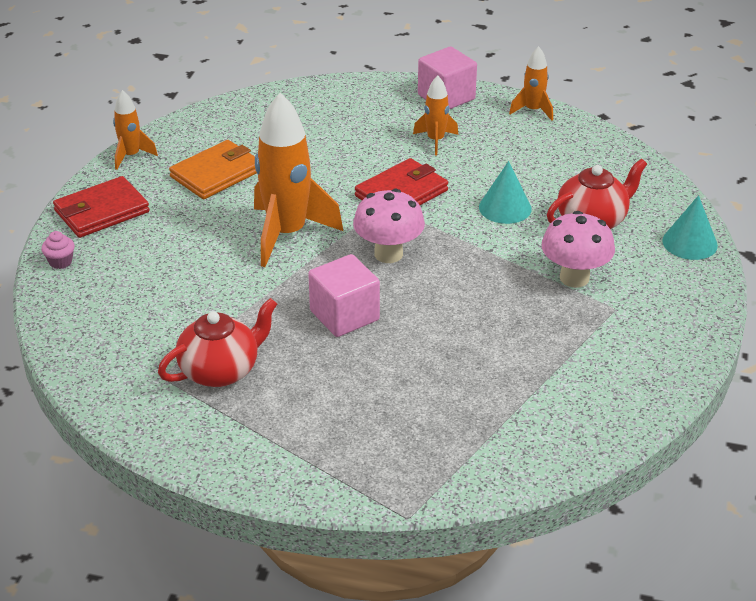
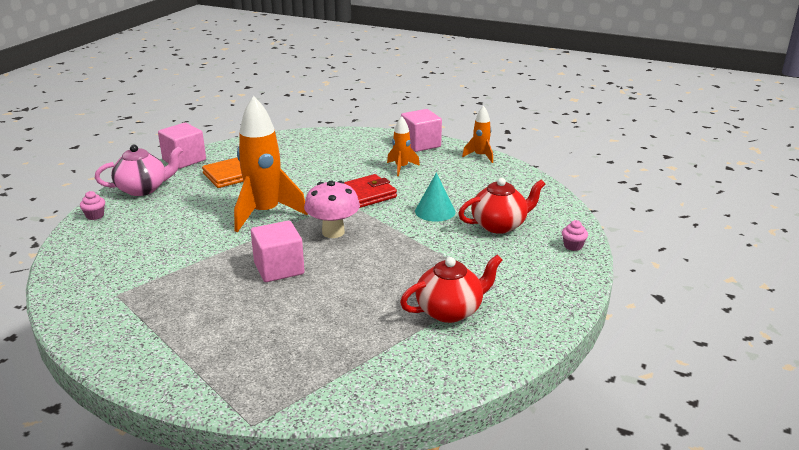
camera: 10 degrees right, 10 degrees down
(101, 211) = (143, 189): red wallet -> pink teapot
(131, 156) = (184, 160): orange rocket -> pink cube
(221, 370) = (164, 296): red teapot -> red teapot (450, 311)
(574, 278) = (471, 261): pink mushroom -> none
(689, 243) = (573, 246): turquoise cone -> pink cupcake

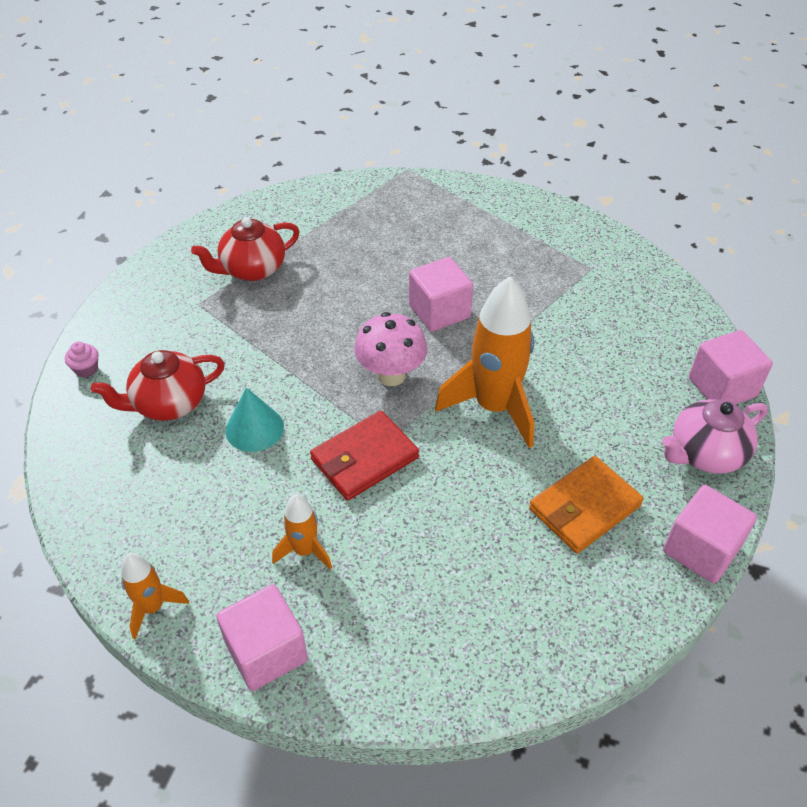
camera: 175 degrees right, 20 degrees up
(95, 216) = (722, 387): pink cupcake -> pink cube

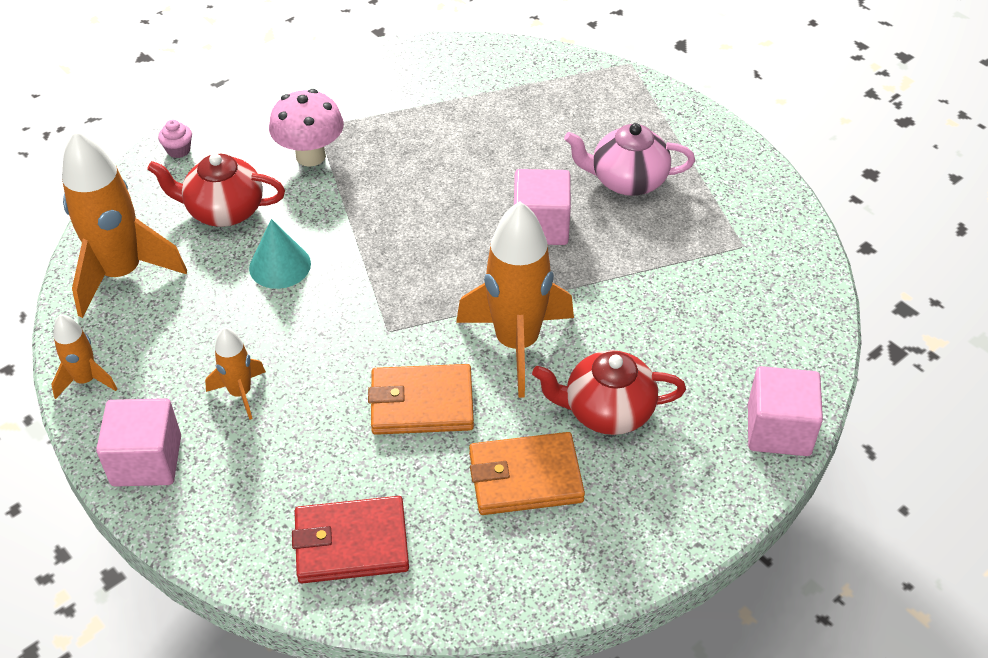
camera: 30 degrees right, 0 degrees up
(114, 497) = (122, 273): none -> orange rocket
(252, 269) = (391, 112): red teapot -> red teapot (606, 411)
(364, 458) = (355, 336): red wallet -> red wallet (351, 543)
(391, 375) = (442, 269): pink mushroom -> pink mushroom (310, 156)
(460, 487) = (421, 403): none -> orange wallet
(701, 549) = (608, 572): pink cube -> none
(705, 454) = (696, 486): pink teapot -> pink teapot (627, 181)

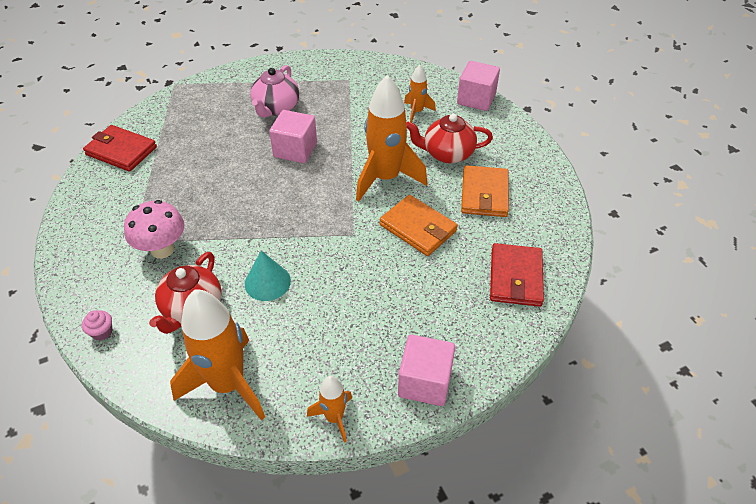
camera: 75 degrees left, 0 degrees up
(240, 393) = (380, 319): orange rocket -> orange rocket (416, 112)
(421, 403) = (418, 228): orange wallet -> orange wallet turned 60 degrees counterclockwise
(471, 63) = (121, 151): none -> red wallet
(606, 411) = (447, 154): red teapot -> red teapot turned 75 degrees clockwise

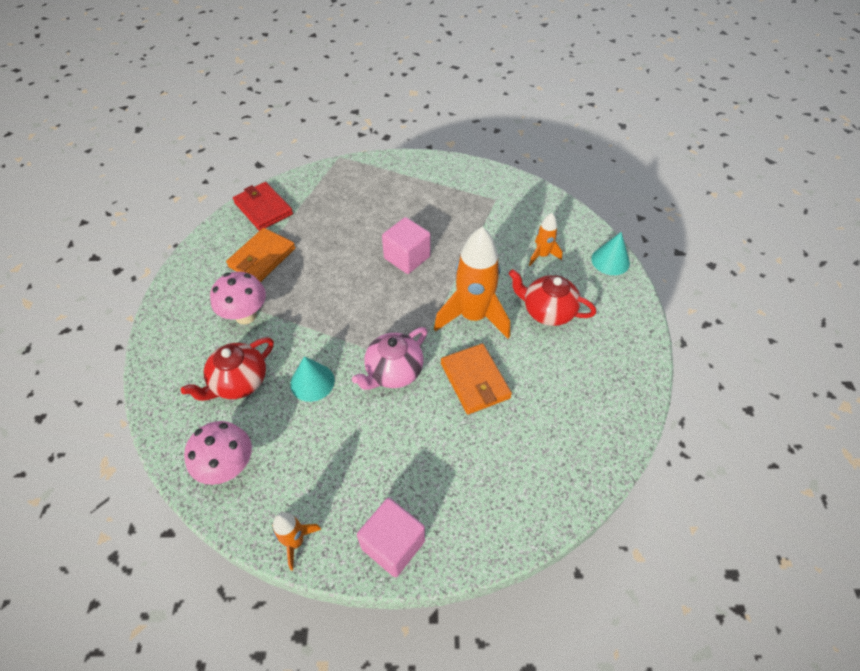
camera: 25 degrees right, 5 degrees up
(102, 332) = (161, 374): pink cupcake -> none
(228, 384) = (228, 467): orange rocket -> pink mushroom
(276, 108) = (413, 209): pink teapot -> pink teapot (393, 372)
(476, 99) = (610, 261): pink cube -> turquoise cone
(484, 194) = (560, 369): orange wallet -> orange wallet (262, 258)
(515, 277) = (541, 473): red wallet -> none

